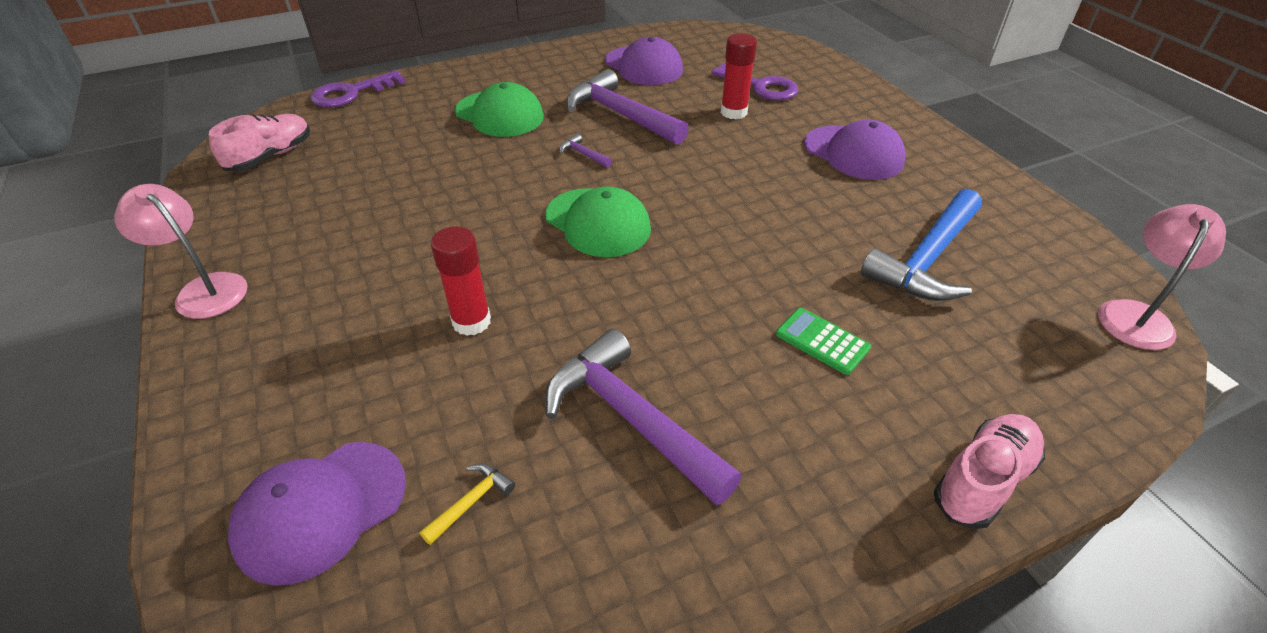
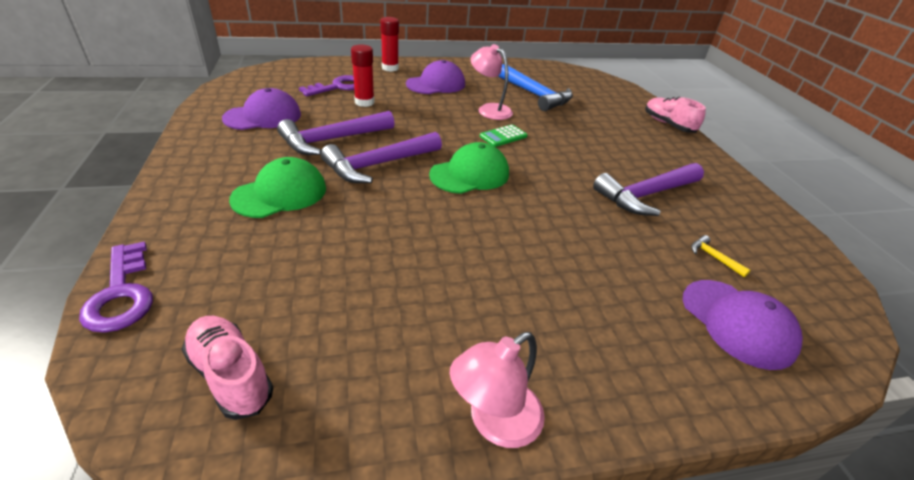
camera: 80 degrees left, 5 degrees down
(471, 322) = (565, 241): red glue stick -> red glue stick (390, 68)
(583, 154) = (379, 165): purple hammer -> purple hammer, size x2.47
(822, 341) = (590, 133): green calculator -> green calculator (503, 136)
(1136, 315) = (578, 72): pink lamp -> pink lamp (489, 109)

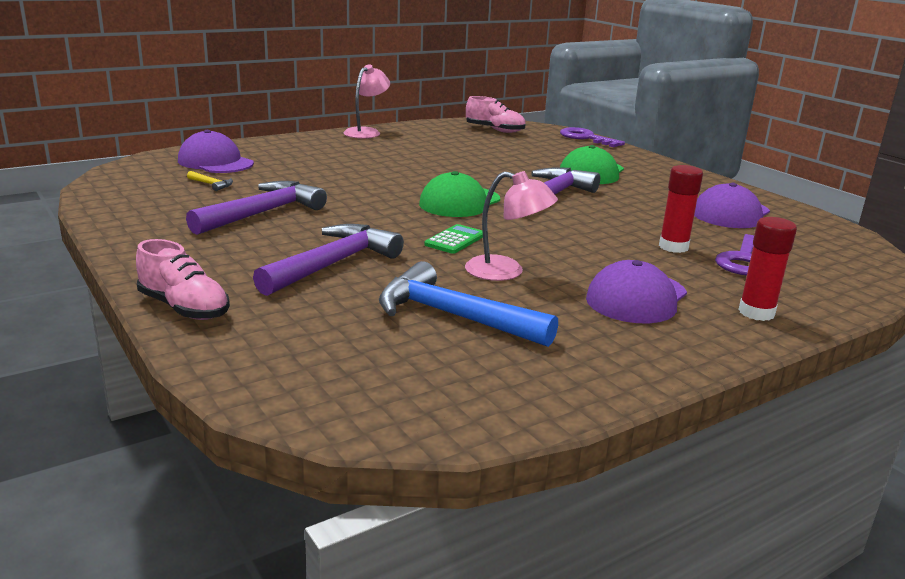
camera: 160 degrees right, 15 degrees down
(332, 140) = (626, 206): purple hammer -> purple hammer (333, 264)

